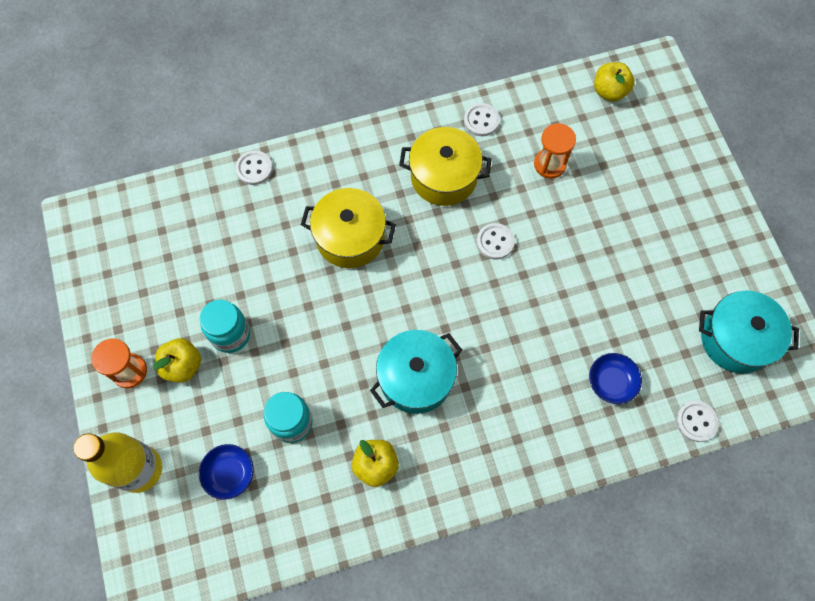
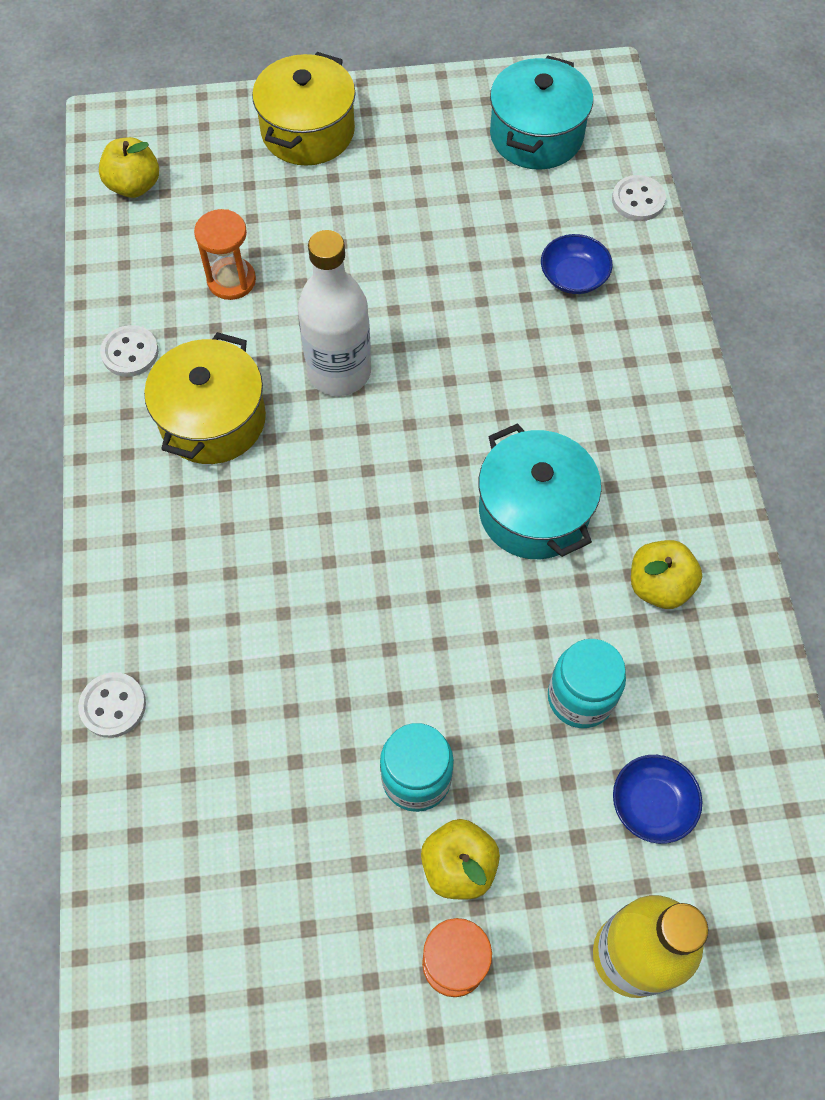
camera: 80 degrees left, 5 degrees down
(350, 237) = (283, 569): yellow pot -> yellow pot (308, 131)
(495, 242) = (339, 372): white button -> white bottle

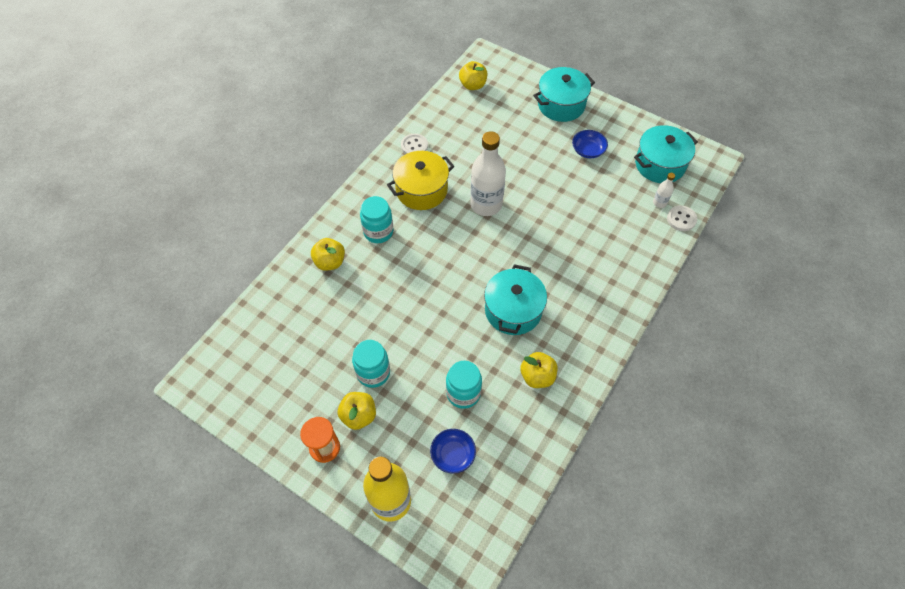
camera: 40 degrees right, 5 degrees down
(113, 706) = (294, 266): white button -> none
(170, 652) = (330, 262): none -> yellow apple
(205, 541) = (378, 232): none -> turquoise jar
(231, 280) = (476, 143): orange hourglass -> none
(308, 131) = (561, 105): yellow pot -> turquoise pot
(573, 276) = (620, 231): blue bowl -> blue bowl (588, 150)
(587, 195) = (659, 203): none -> white bottle

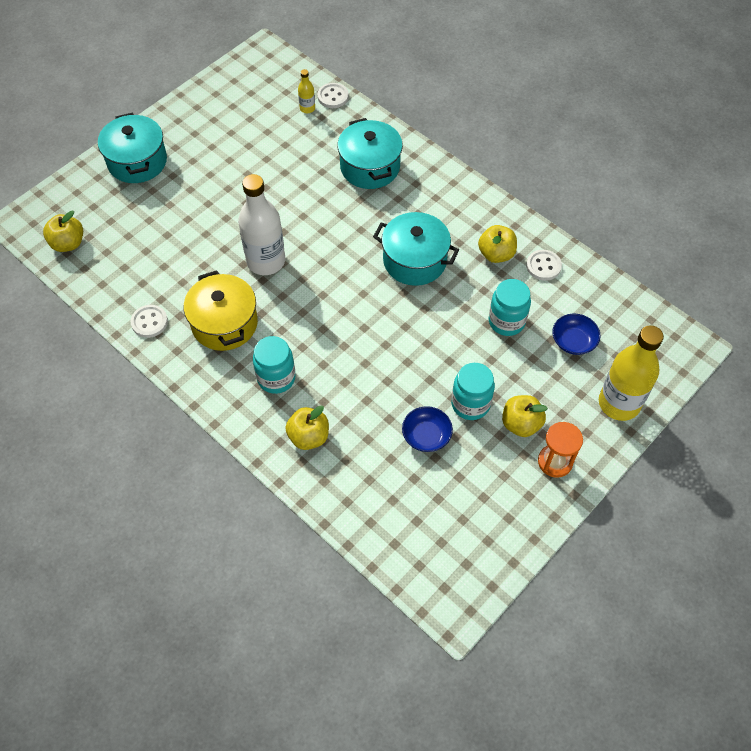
camera: 80 degrees left, 0 degrees up
(533, 420) = (543, 266): none -> white button
(588, 150) = (216, 151): blue bowl -> blue bowl (426, 435)
(659, 203) = (307, 108): white bottle -> yellow bottle
(660, 164) = (256, 96): turquoise pot -> turquoise pot (370, 167)

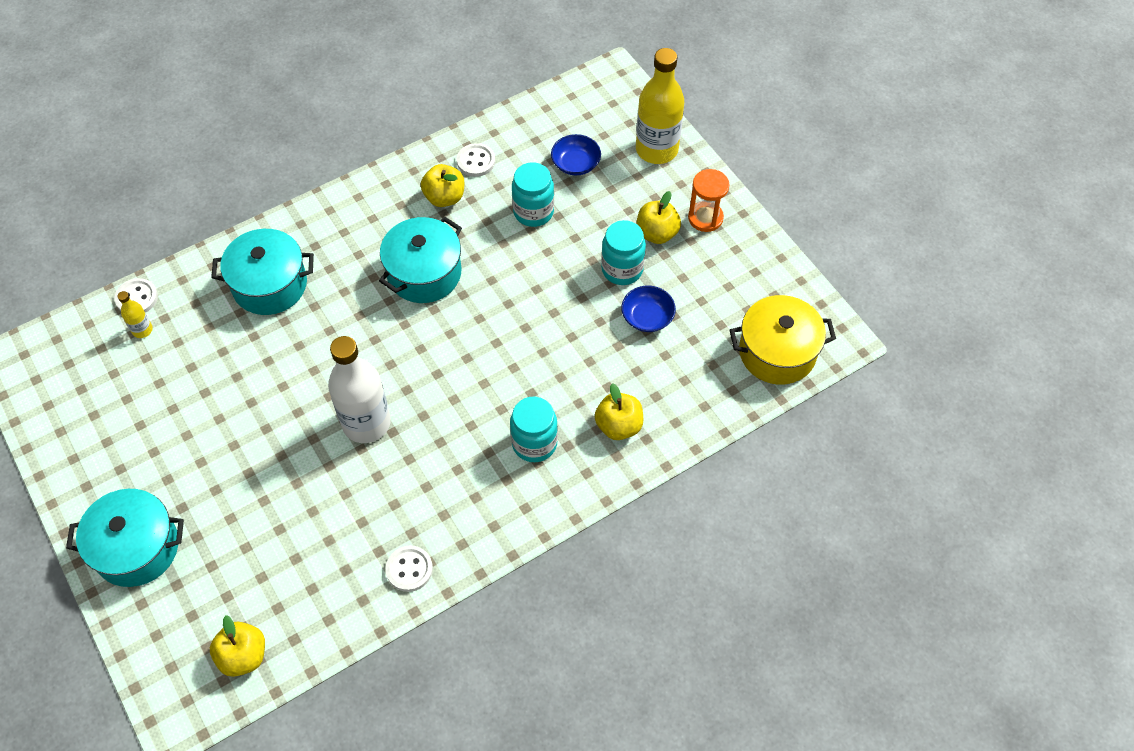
camera: 75 degrees left, 0 degrees up
(224, 323) = (441, 484): yellow pot -> yellow pot (777, 352)

